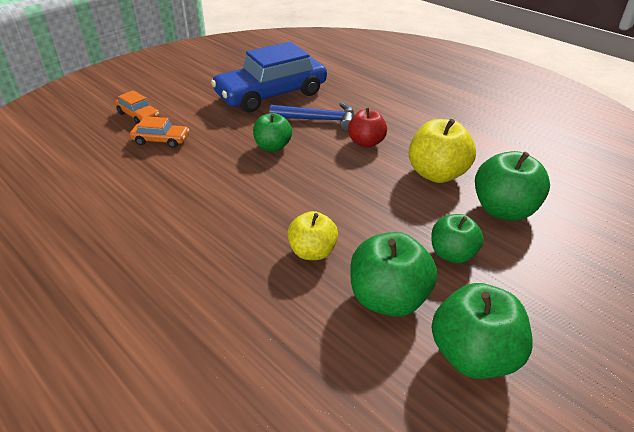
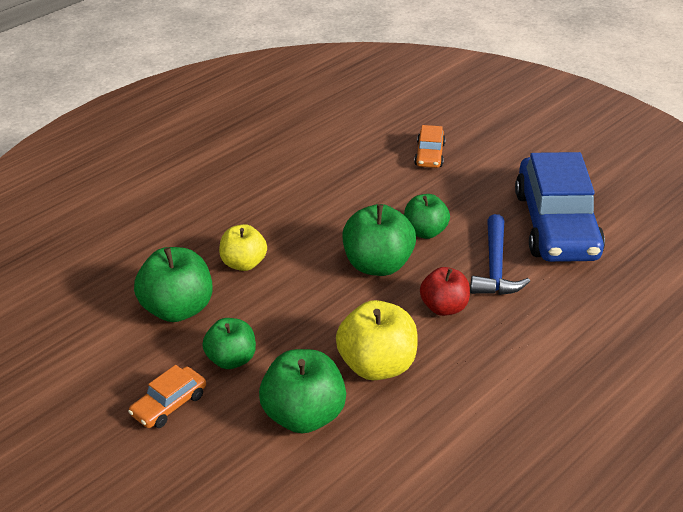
camera: 90 degrees right, 0 degrees up
(138, 116) = (479, 133): orange car -> orange car (169, 404)
(271, 94) = (556, 225): blue car -> blue car turned 150 degrees counterclockwise
(473, 355) = (105, 355): green apple -> green apple (377, 265)

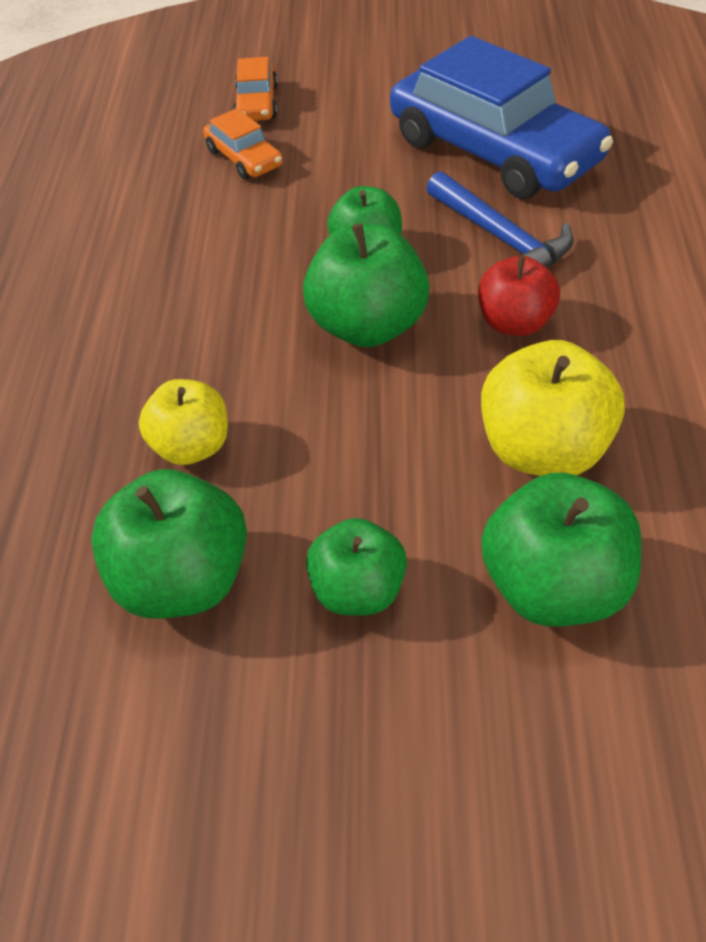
camera: 40 degrees left, 10 degrees up
(169, 404) = (363, 732): orange car -> orange car (256, 103)

